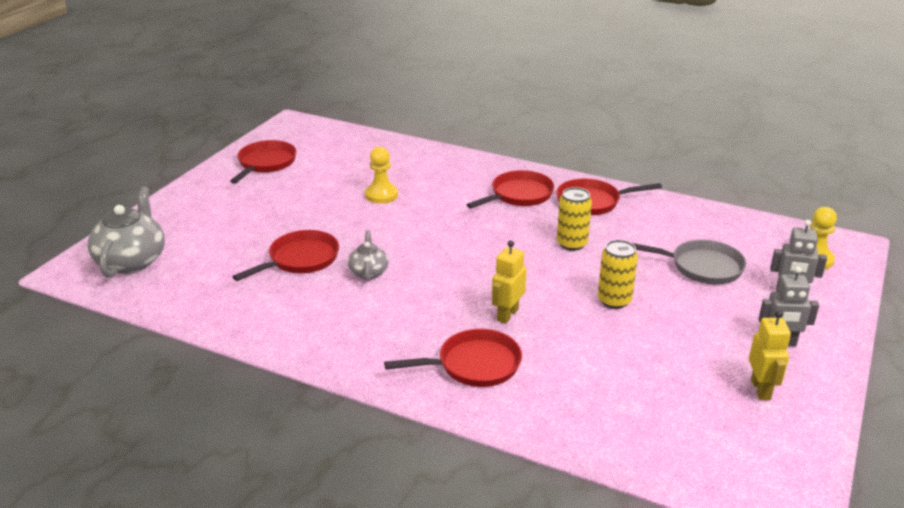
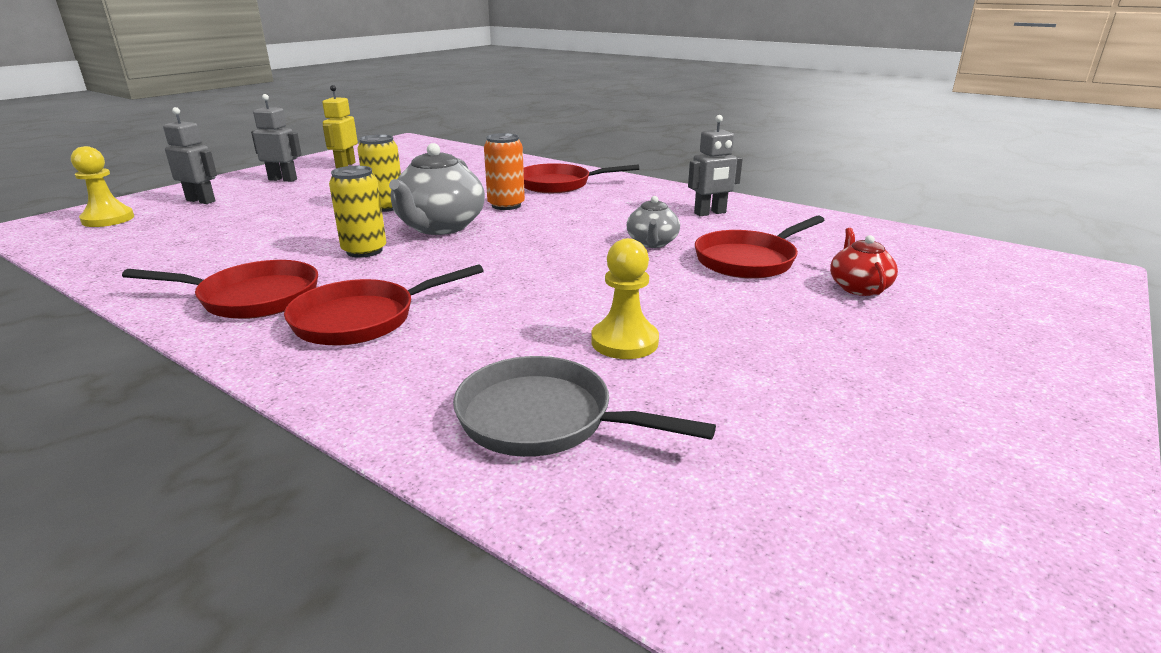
camera: 170 degrees left, 5 degrees down
(132, 261) = (1006, 275): grey teapot -> grey teapot (440, 227)
(240, 241) = (858, 287): none -> red teapot
(265, 163) = (945, 460): red pan -> none
(315, 321) = (710, 213): none -> grey robot
(507, 315) = (506, 205): yellow robot -> orange can
(701, 267) = (246, 222): grey pan -> grey pan (544, 419)

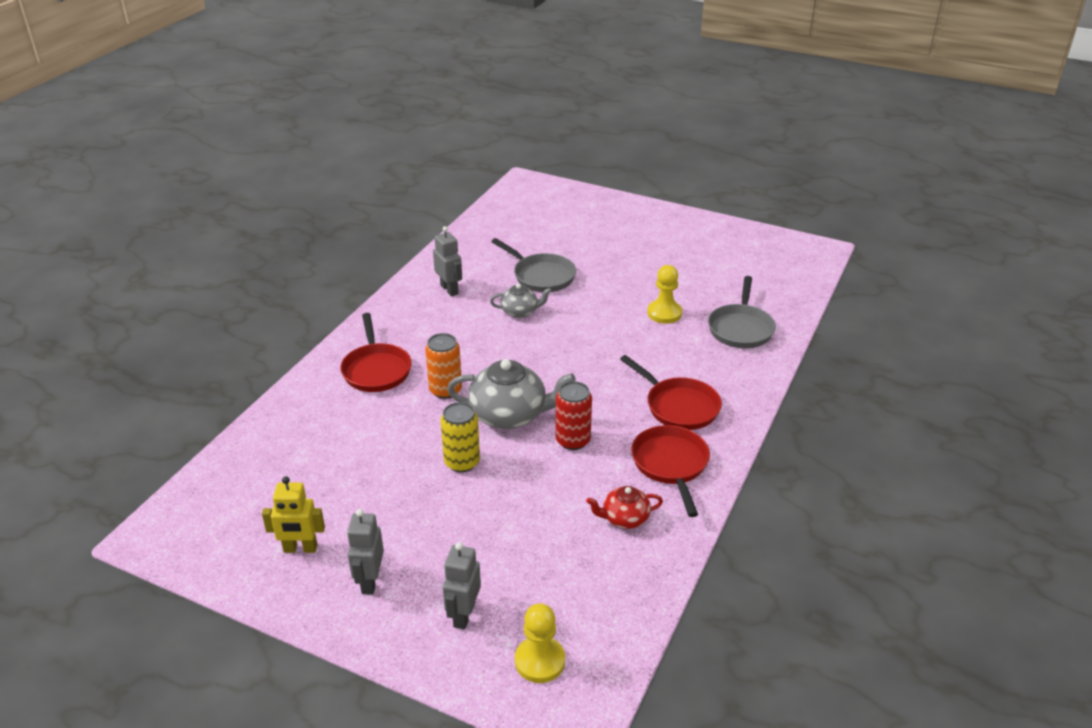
camera: 100 degrees left, 10 degrees up
(364, 251) = (573, 440): yellow can -> red can
(749, 260) = (541, 276): red pan -> grey pan
(858, 287) = (571, 245): red teapot -> red teapot (624, 518)

